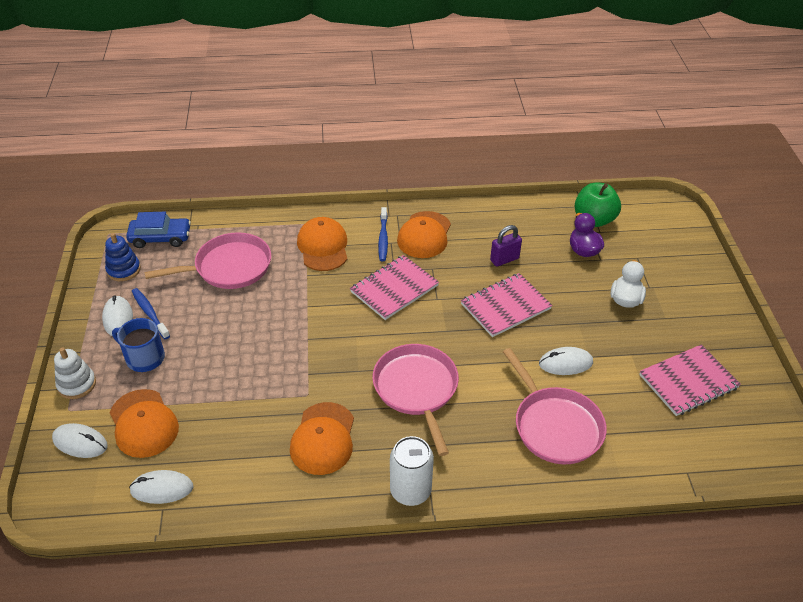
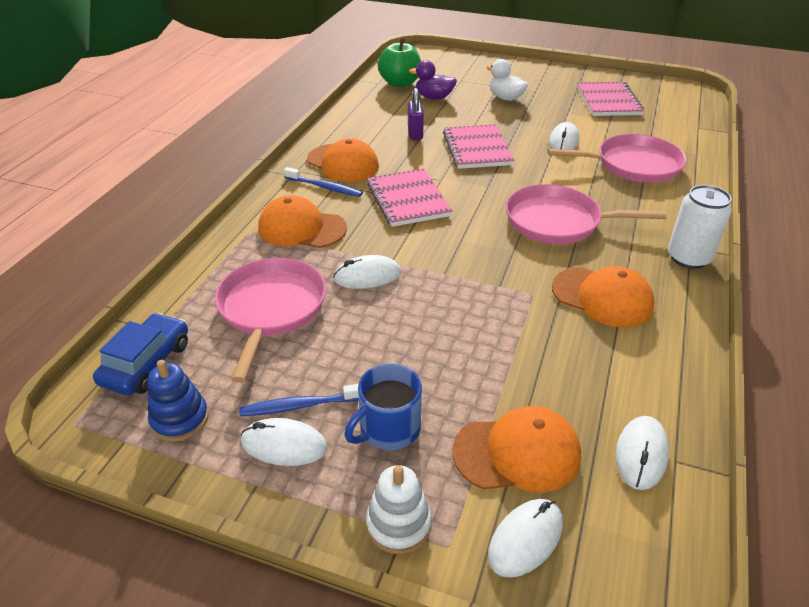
camera: 65 degrees left, 5 degrees down
(284, 299) = (367, 276): none -> white mouse

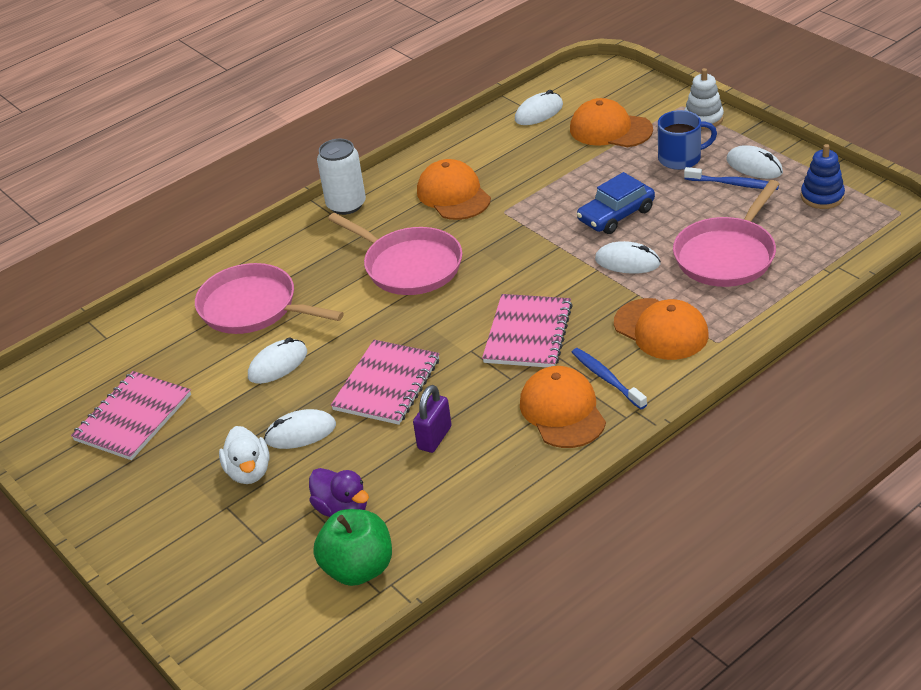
camera: 145 degrees left, 0 degrees up
(146, 363) = (843, 239): blue car -> blue car (616, 215)
(525, 539) = (639, 99): white mouse -> white mouse (300, 433)

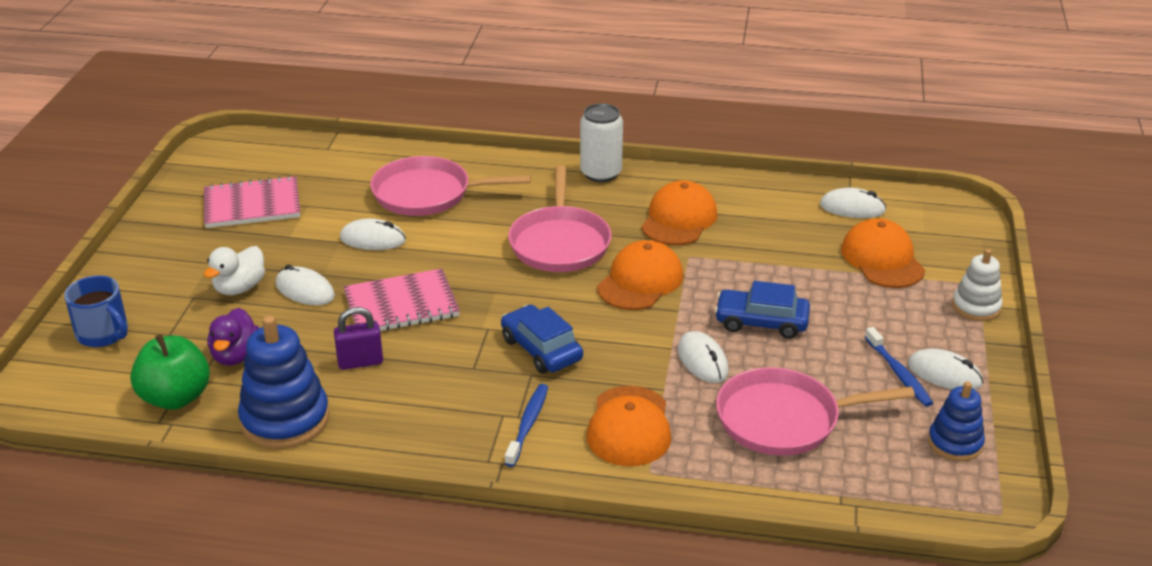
camera: 45 degrees right, 5 degrees down
(253, 307) = (427, 194): pink pan -> pink pan turned 75 degrees counterclockwise
(460, 510) = (285, 419): none -> blue stacking toy
(528, 333) = (541, 349): pink notebook -> blue car
(562, 411) = (459, 418): orange cap -> orange cap (640, 281)
(681, 158) = (895, 322): blue mug -> blue mug (103, 334)
(754, 166) = (944, 374): white mouse -> white mouse turned 60 degrees counterclockwise

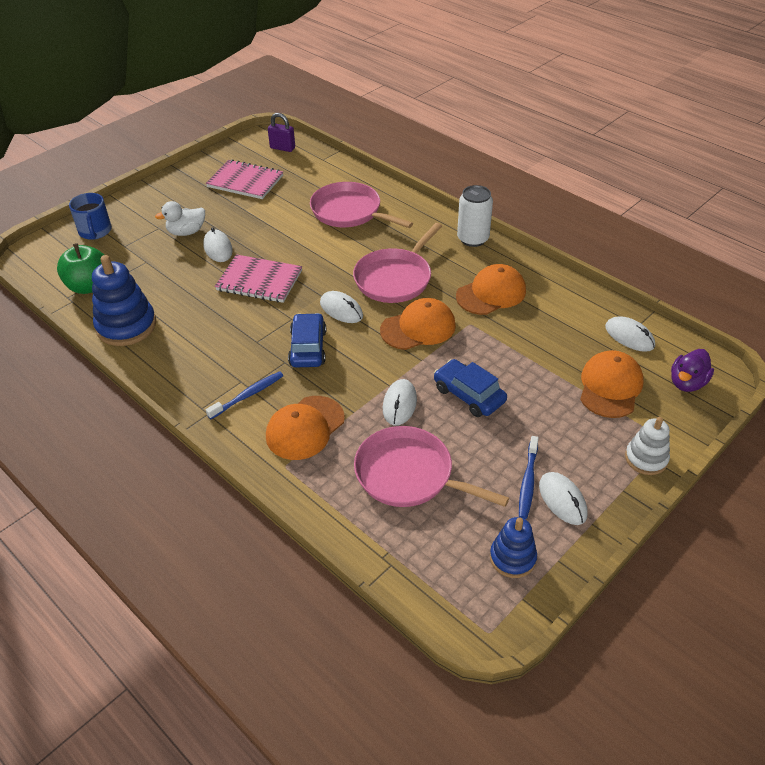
camera: 35 degrees right, 10 degrees up
(235, 356) = (142, 274): purple duck -> purple duck (687, 383)
(360, 362) = (200, 308): purple padlock -> purple padlock (282, 148)
(373, 239) = (287, 230): white mouse -> white mouse (341, 309)

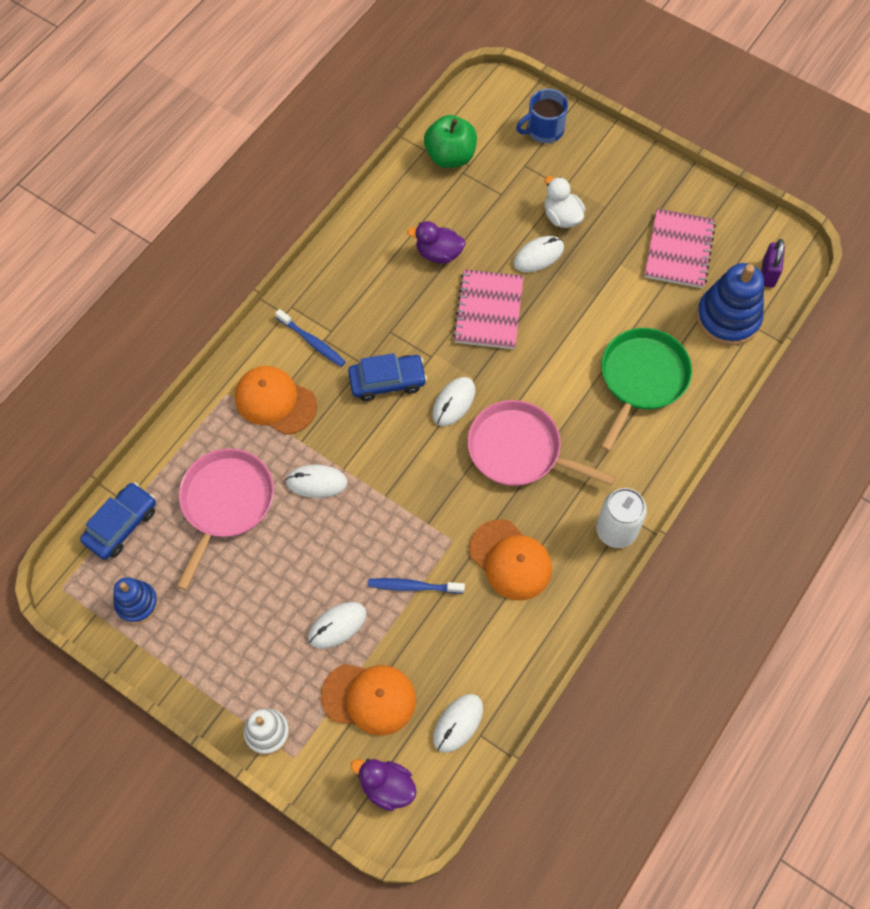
camera: 80 degrees right, 20 degrees up
(126, 326) = (395, 209): blue stacking toy -> blue stacking toy (728, 318)
(188, 303) = (438, 253): none -> purple duck
(349, 212) = (641, 378): pink pan -> green pan
(418, 328) = (436, 486): orange cap -> none
(469, 395) = (338, 548): blue car -> blue car (121, 525)
(528, 482) = (226, 613): blue toothbrush -> blue toothbrush (413, 586)
(562, 500) = (206, 647): white mouse -> white mouse (337, 626)

